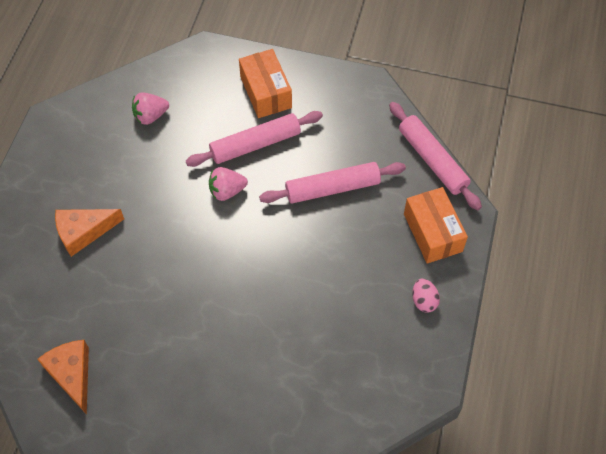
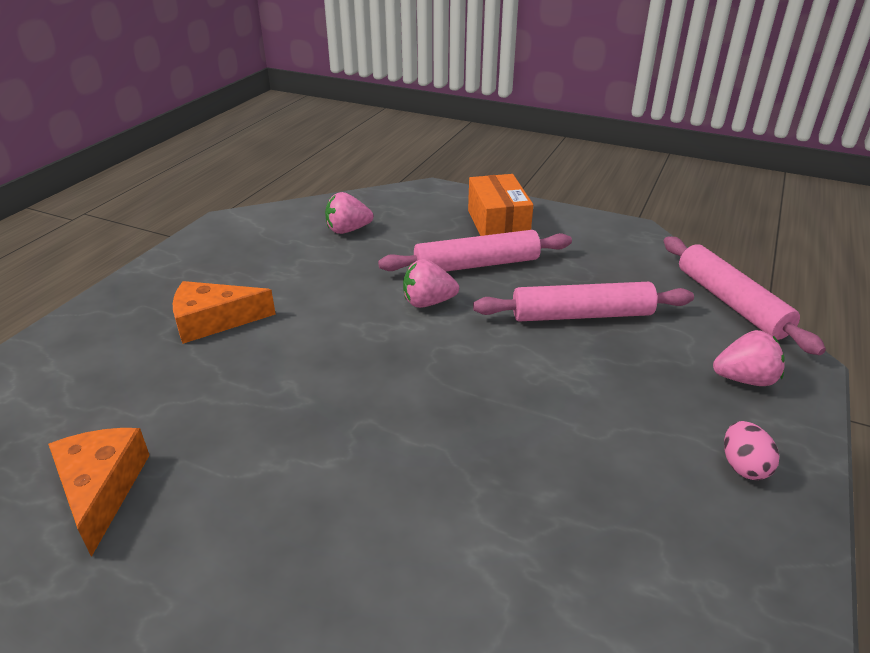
camera: 10 degrees right, 25 degrees down
(432, 232) = (744, 379): orange box -> pink strawberry

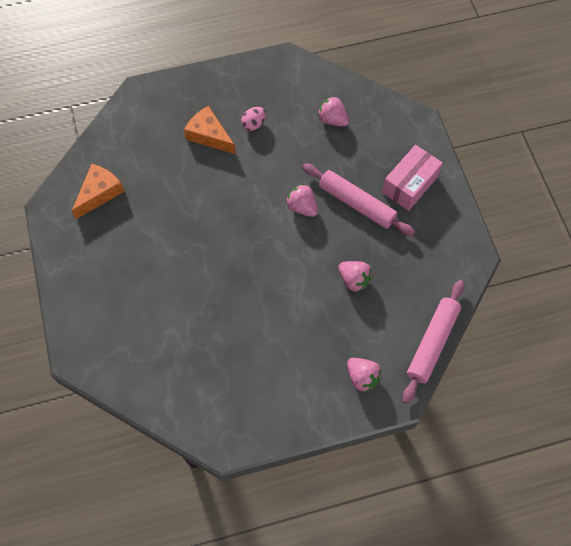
camera: 50 degrees right, 30 degrees up
(498, 224) = (410, 184): orange box -> pink box
(581, 315) = (354, 280): pink rolling pin -> pink strawberry
(743, 466) = (295, 401): pink egg -> pink egg (253, 124)

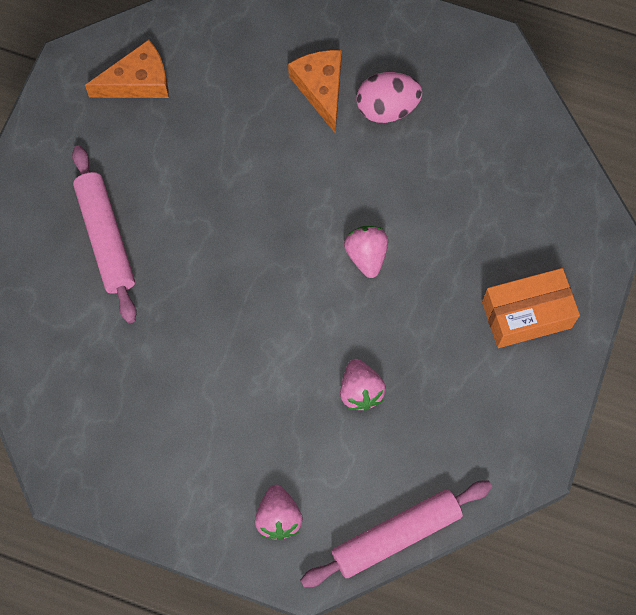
camera: 35 degrees right, 5 degrees up
(253, 124) = (387, 108): pink egg -> pink egg, size x1.58
(332, 120) = (492, 165): pink strawberry -> none
(356, 204) = (438, 296): pink rolling pin -> pink rolling pin (105, 238)
(410, 184) = (526, 315): pink box -> orange box

